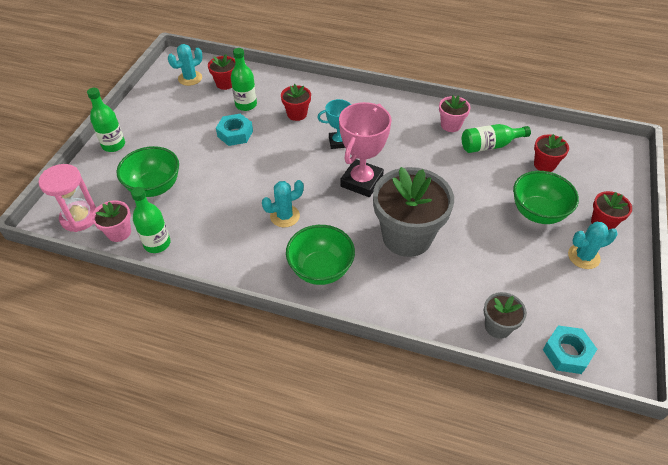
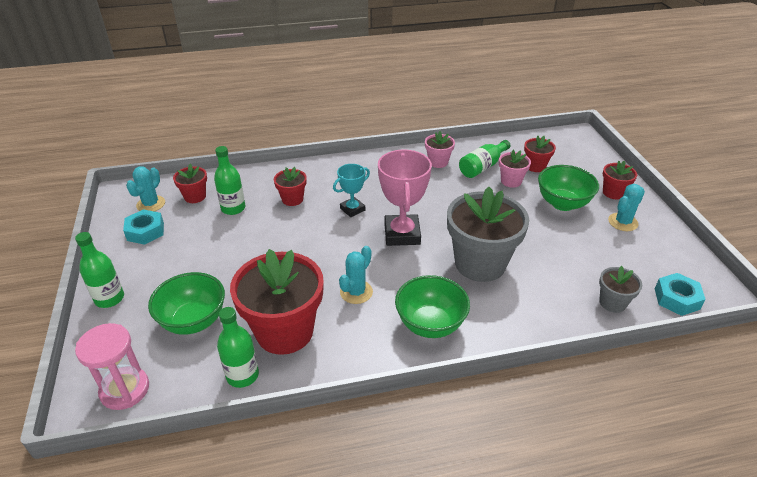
camera: 30 degrees left, 10 degrees down
(119, 232) = (187, 384): pink flower pot -> pink flower pot (511, 181)
(209, 224) = (284, 331): none -> red flower pot
(235, 134) = (243, 238): turquoise nut -> turquoise nut (145, 231)

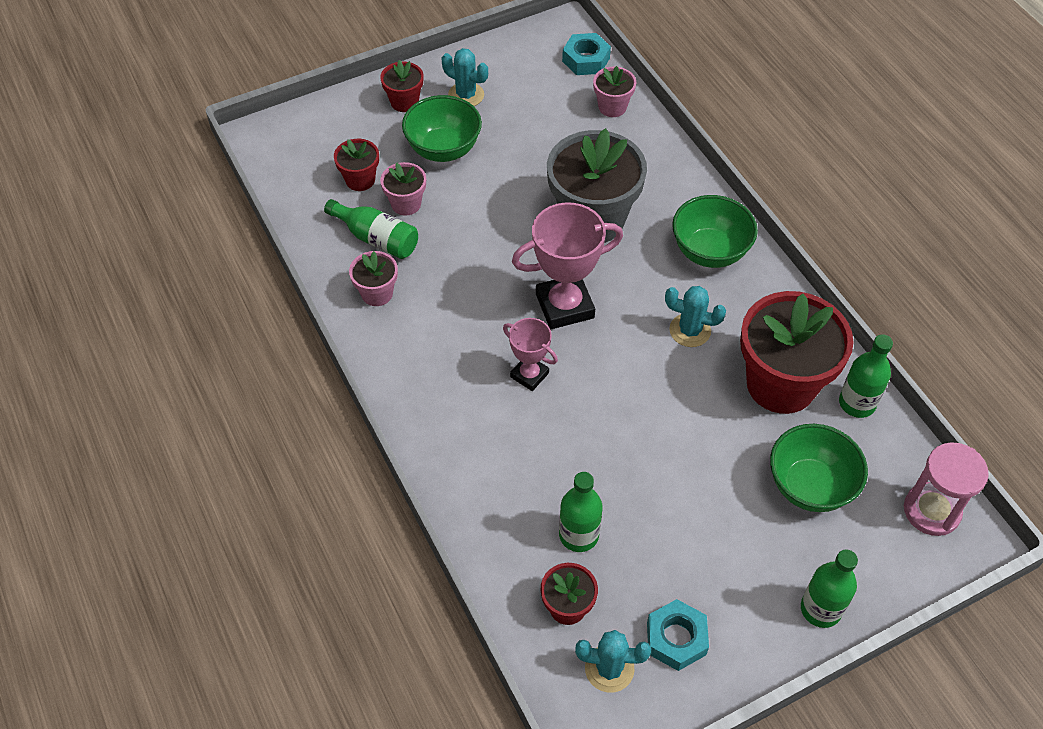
camera: 105 degrees left, 15 degrees up
(292, 199) = (530, 460): red flower pot -> none
(352, 209) = (529, 375): turquoise trophy -> pink trophy
(612, 303) = (612, 107): grey flower pot -> pink flower pot

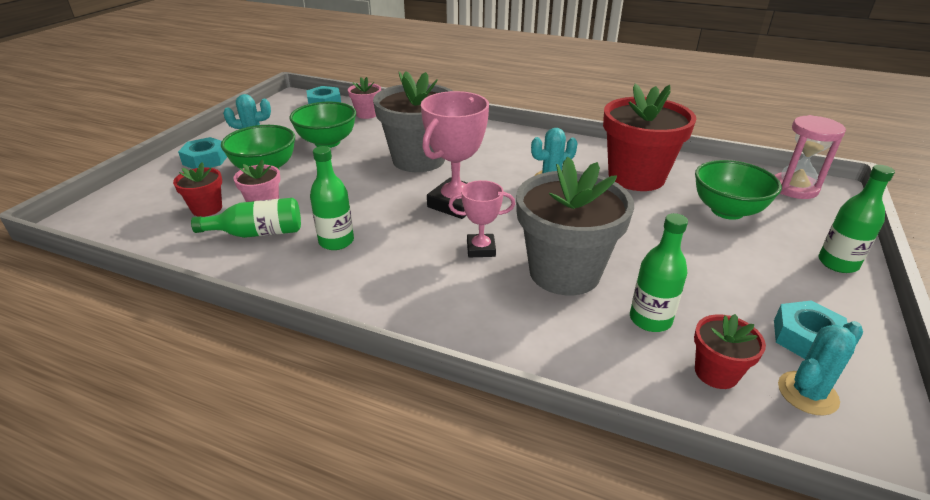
camera: 40 degrees left, 20 degrees down
(377, 293) = (294, 263): pink flower pot -> none
(404, 102) = (205, 160): red flower pot -> turquoise nut
(568, 446) = (564, 272): none -> grey flower pot
(709, 252) = (510, 144): green bowl -> green bowl (327, 142)
(857, 403) = (684, 166): green bottle -> green bottle (336, 241)

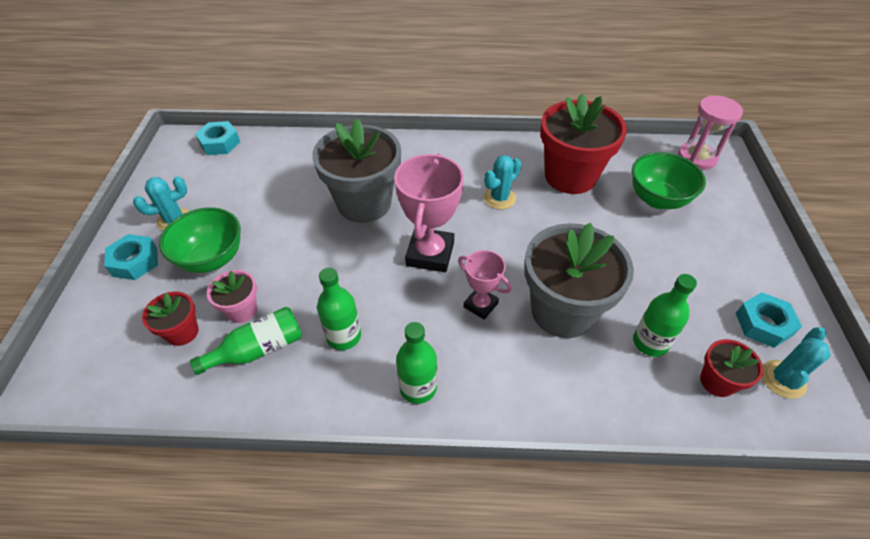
camera: 20 degrees left, 15 degrees up
(327, 142) = (256, 202): green bowl -> none
(367, 114) = (276, 149): pink flower pot -> none
(481, 249) = (480, 305): pink trophy -> pink trophy turned 60 degrees clockwise
(837, 263) = (756, 237): green bottle -> green bottle (418, 387)

